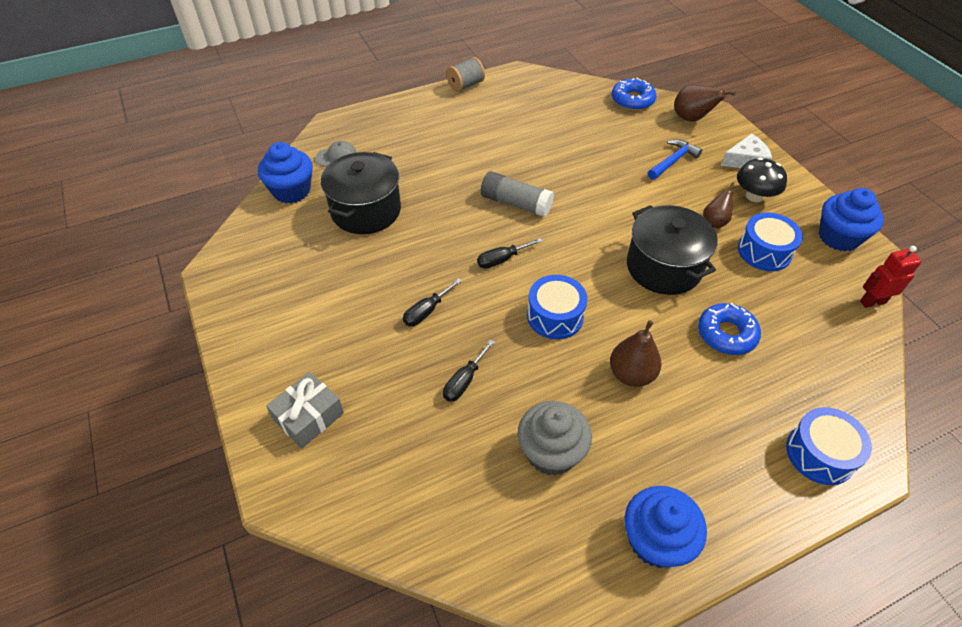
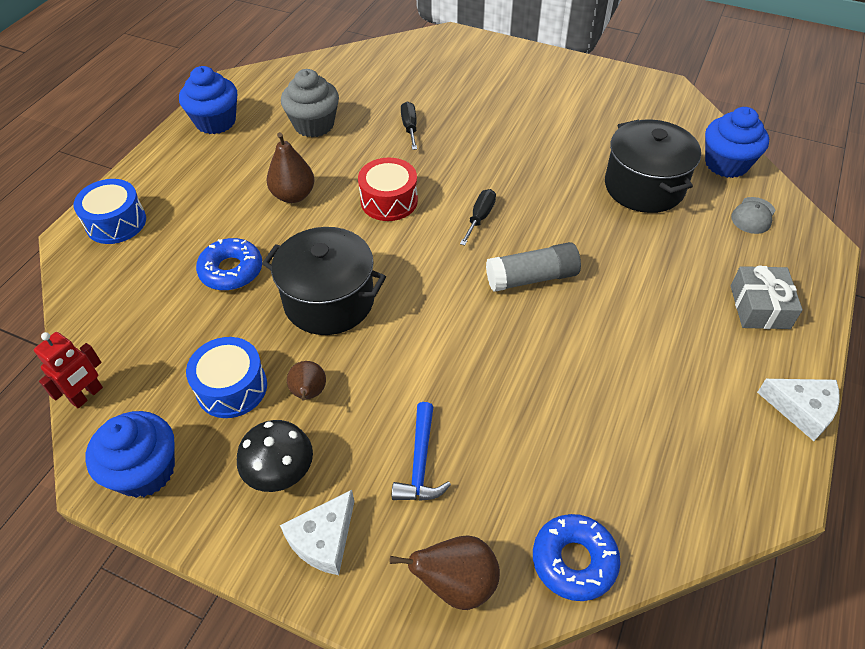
camera: 140 degrees right, 0 degrees up
(309, 416) = (480, 64): grey gift -> grey gift (759, 307)
(427, 311) = (488, 149): black screwdriver -> none
(465, 85) = (801, 409): grey spool -> white cheese
(555, 316) = (389, 201): blue drum -> red drum

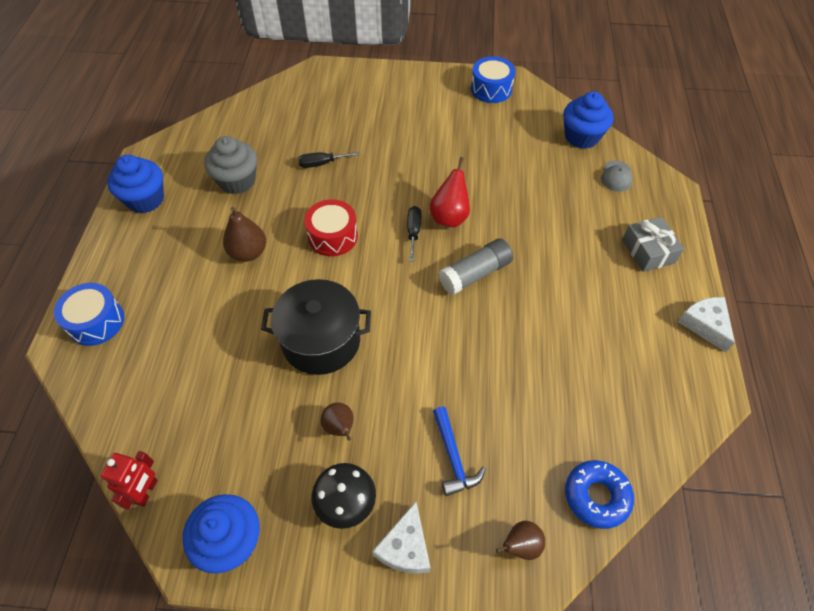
camera: 20 degrees left, 5 degrees up
(231, 270) = (224, 338): blue donut -> none
(232, 387) = (272, 443): blue drum -> blue drum (491, 89)
(410, 127) = (322, 164): black screwdriver -> black screwdriver turned 75 degrees counterclockwise
(456, 584) = (520, 545): brown pear -> brown pear, size x0.67
(528, 212) = (449, 217): none -> red pear
(644, 186) = (529, 172): black pot -> none
(801, 409) = (705, 325): white cheese -> white cheese turned 120 degrees counterclockwise

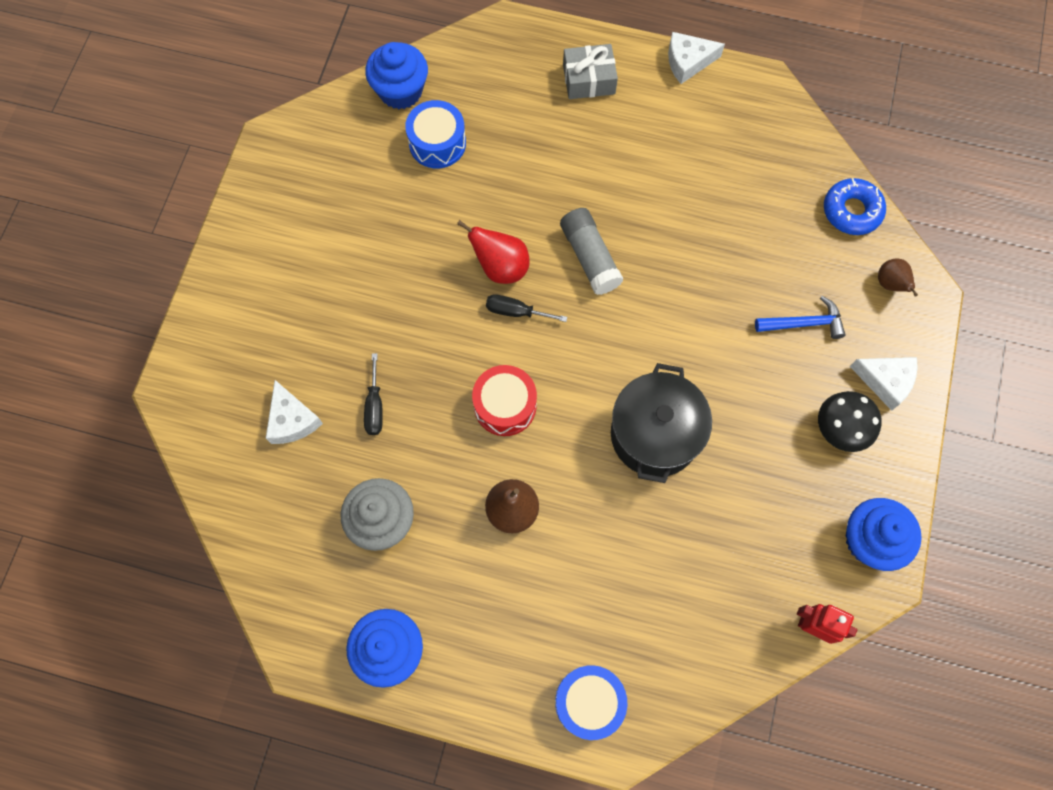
camera: 80 degrees left, 15 degrees up
(306, 125) = (292, 420): none -> white cheese
(340, 428) = (762, 426): brown pear -> none
(491, 89) = (283, 170): blue drum -> blue drum (437, 143)
(616, 176) = (474, 74): grey cap -> none

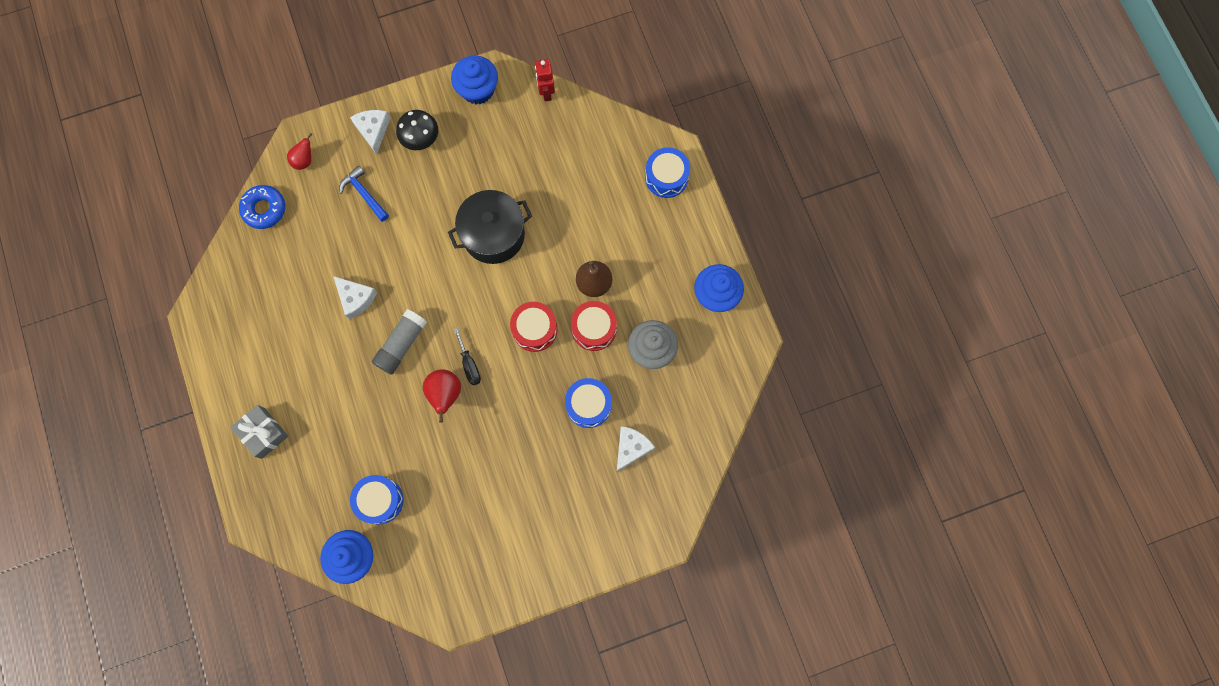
camera: 125 degrees left, 5 degrees up
(375, 406) = (588, 405): black screwdriver -> blue drum
(457, 472) = (594, 329): none -> red drum
(688, 62) = (207, 376): white cheese -> white cheese (356, 298)
(890, 284) = (304, 160): brown pear -> red pear

